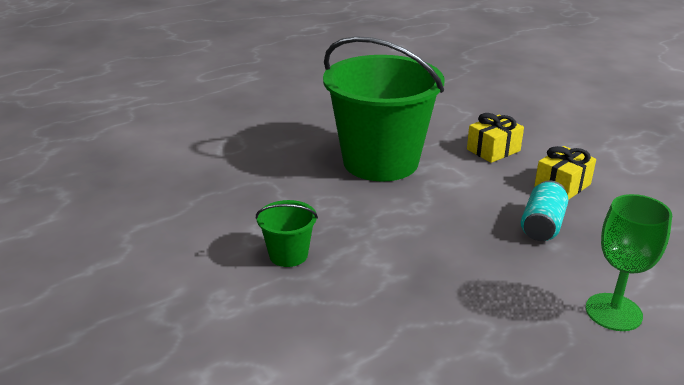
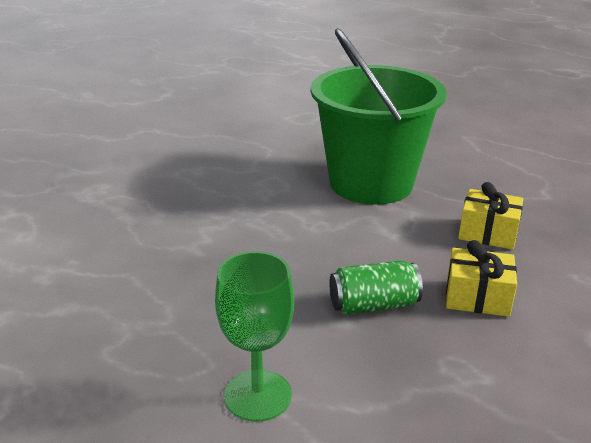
camera: 55 degrees right, 0 degrees up
(288, 255) = (177, 193): green bucket -> none
(542, 225) = (373, 305): turquoise can -> green can

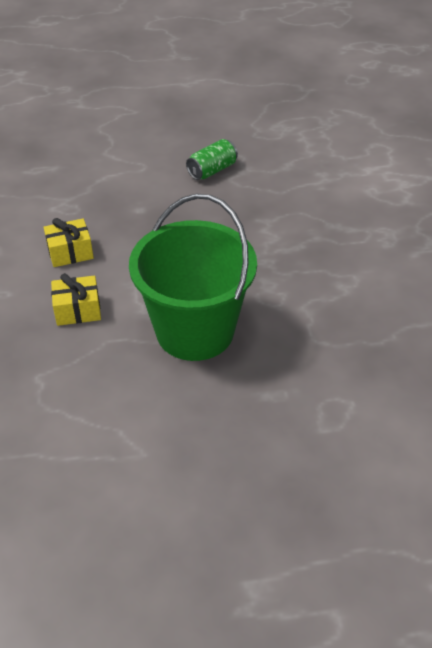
camera: 150 degrees right, 15 degrees up
(258, 395) = (156, 165): green goblet -> none
(373, 305) = (129, 225): green can -> green can (212, 170)

